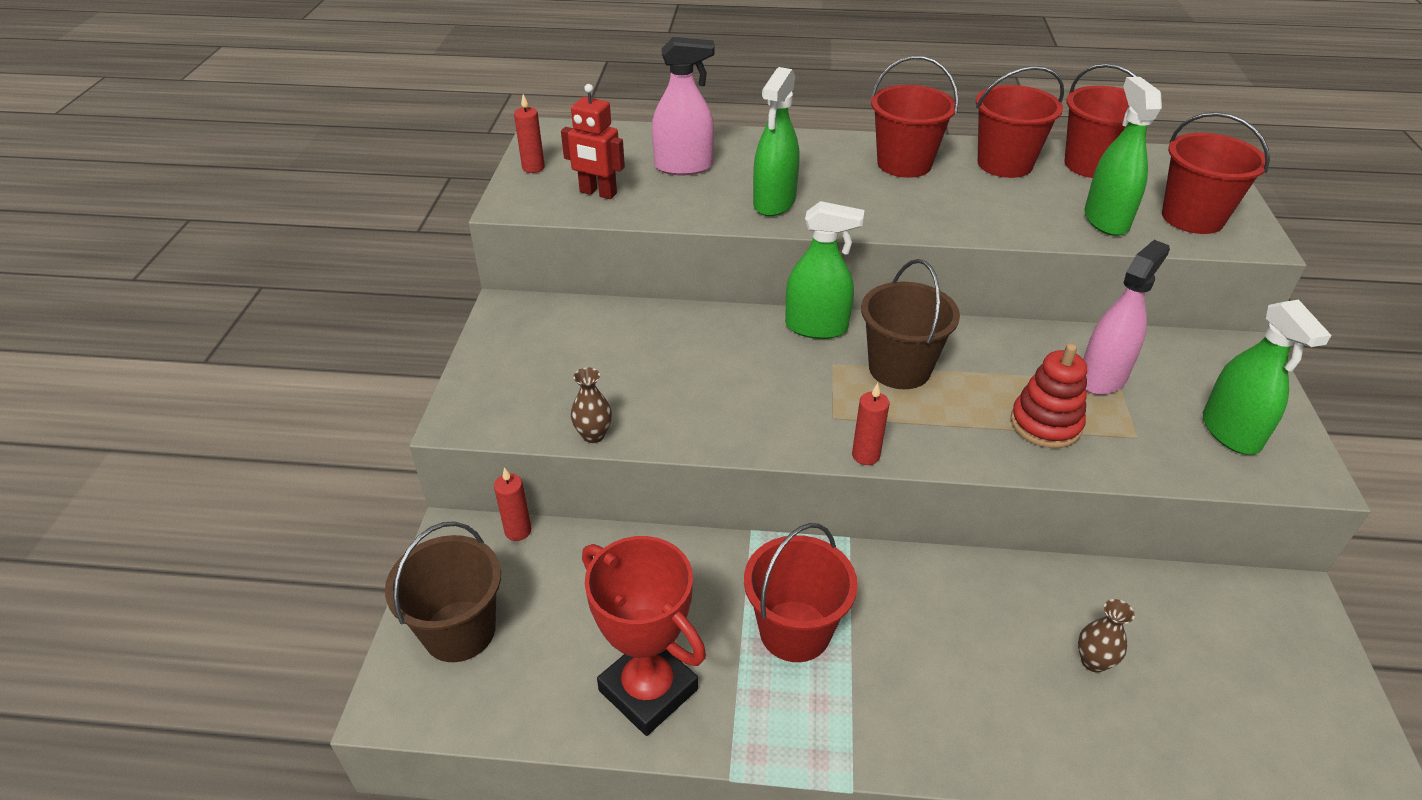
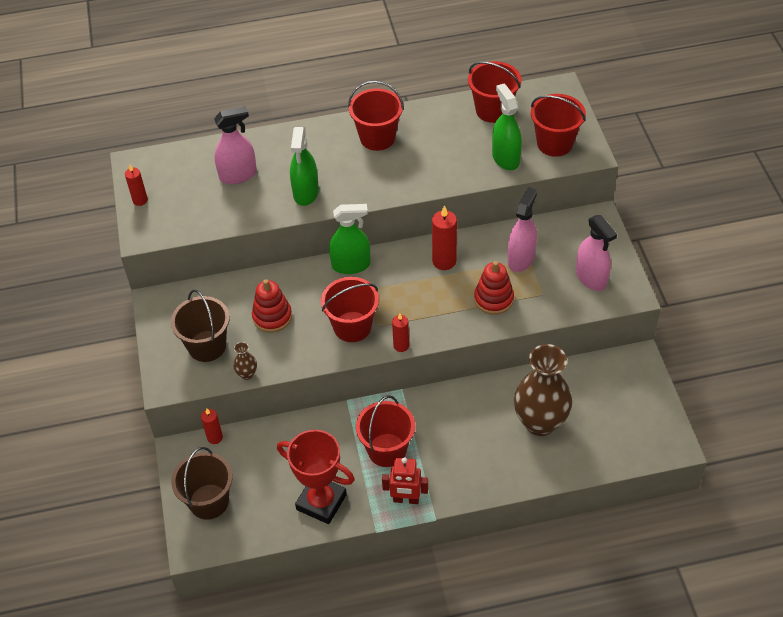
camera: 15 degrees left, 10 degrees up
(598, 193) = (192, 212): red robot -> red robot (406, 499)
(668, 366) = (272, 317): none -> red stacking toy
(899, 368) = (406, 282): brown bucket -> brown bucket (207, 346)
(969, 353) = (444, 261): none -> red candle
(1004, 164) = (439, 122): red bucket -> red bucket (352, 327)
(1093, 661) = (540, 422): brown vase -> brown vase, size x2.45
(1230, 432) = (591, 278): green spray bottle -> pink spray bottle

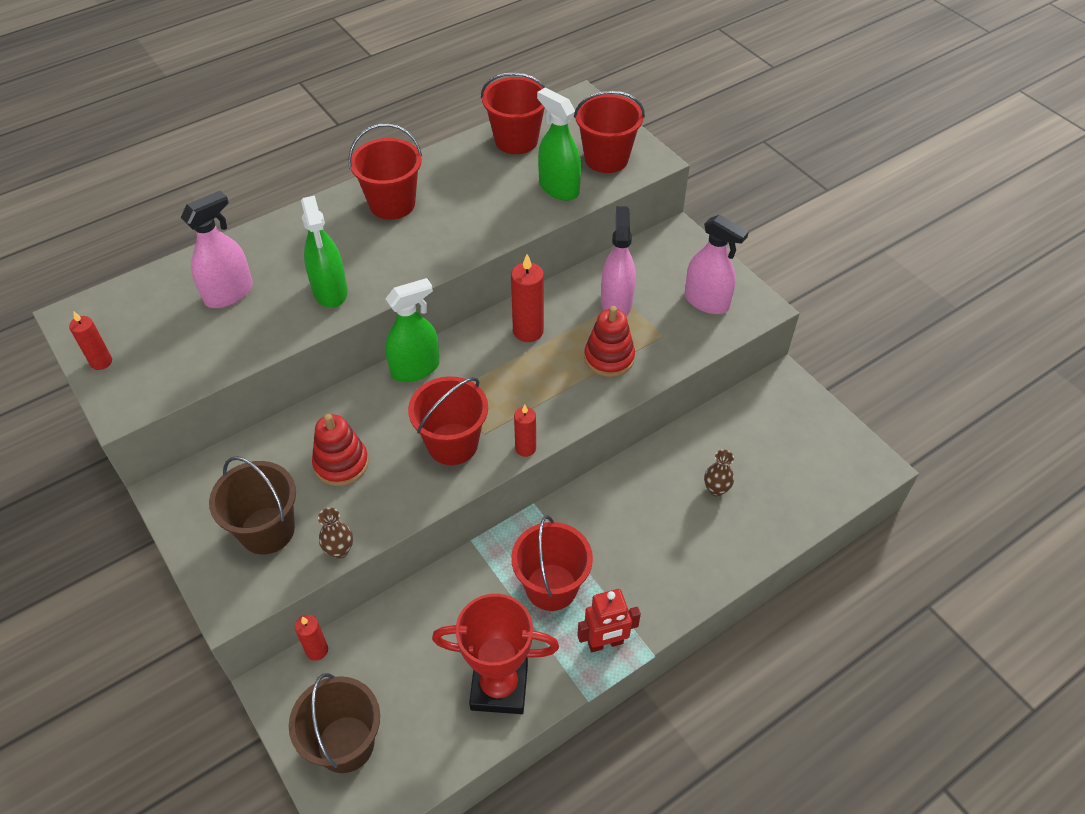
camera: 25 degrees left, 0 degrees up
(540, 422) = (716, 489): brown vase -> brown vase, size x0.41

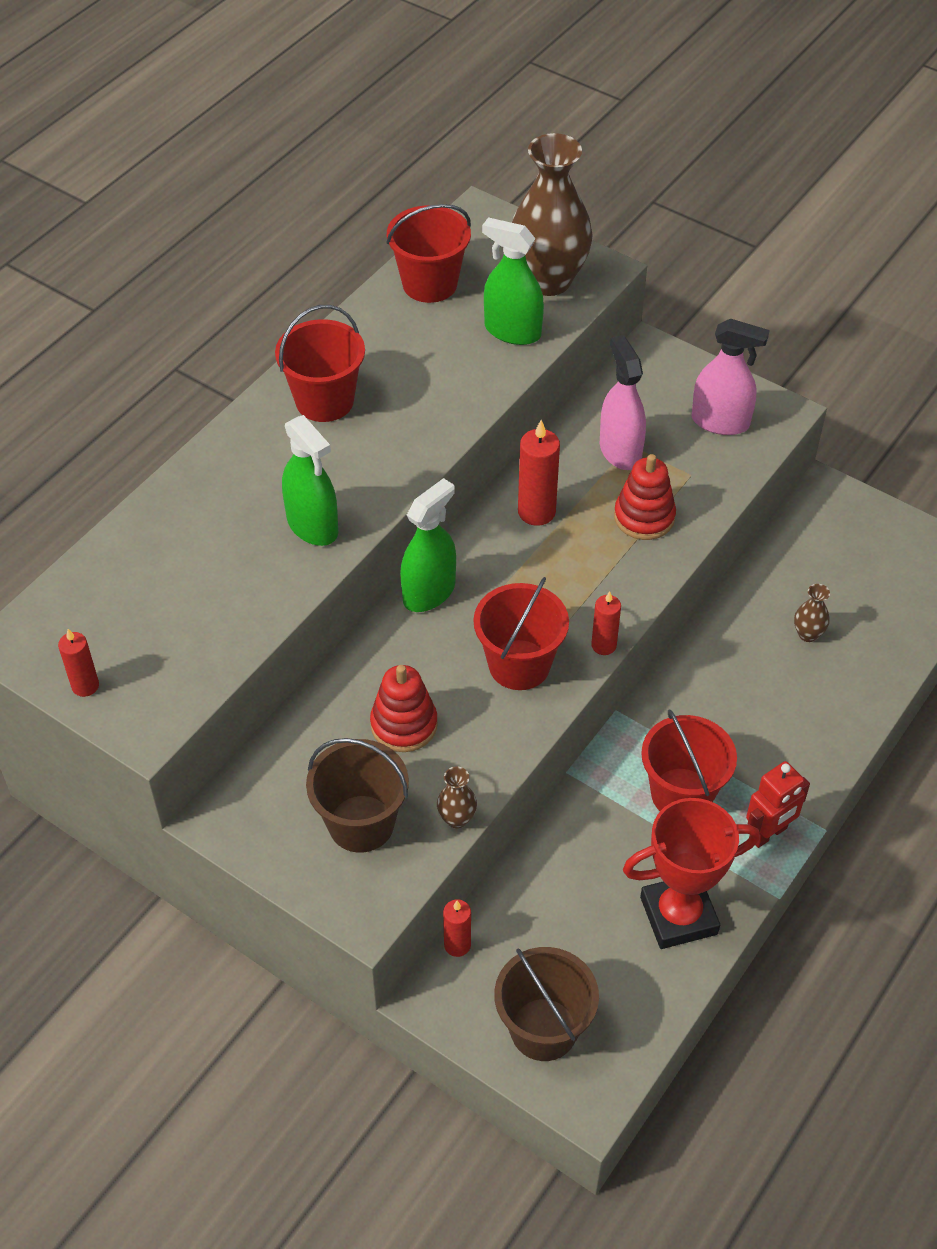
camera: 20 degrees left, 0 degrees up
(229, 293) = (191, 562): pink spray bottle -> none
(606, 158) = (548, 280): red bucket -> brown vase

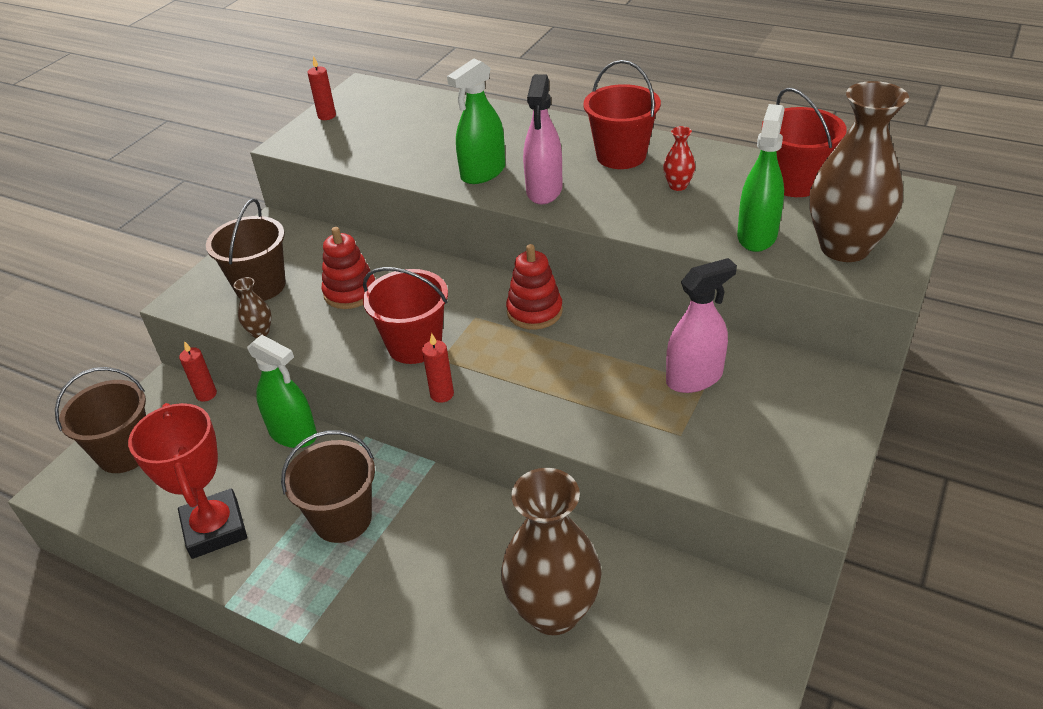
camera: 85 degrees right, 10 degrees down
(404, 367) = (678, 186): none -> red vase
(429, 592) = (486, 285): green spray bottle -> green spray bottle (293, 434)
(536, 512) = (594, 332): red candle -> none
(644, 517) = (609, 405): red stacking toy -> red stacking toy (534, 311)
(681, 794) = (342, 518): red bucket -> brown bucket
(720, 422) = (771, 451): pink spray bottle -> pink spray bottle (544, 191)
(768, 833) = (297, 591): red robot -> none
(807, 634) = (553, 611): brown vase -> brown vase, size x2.45

